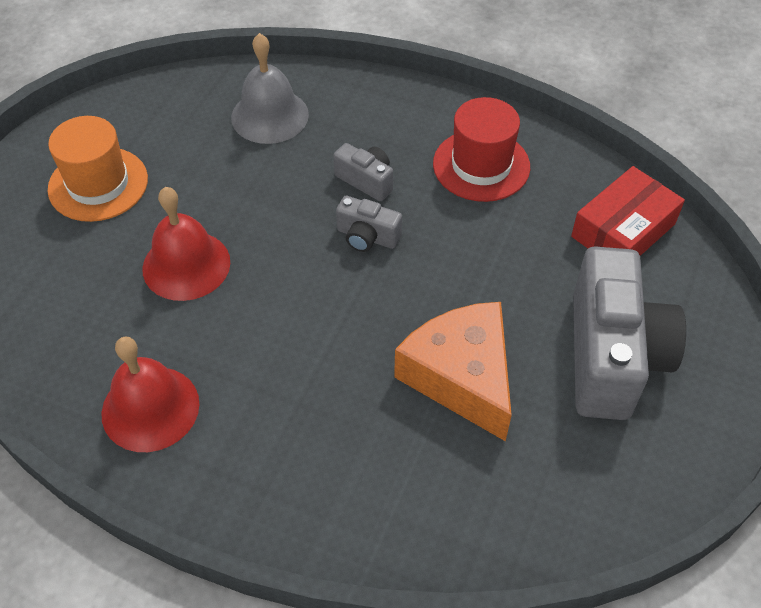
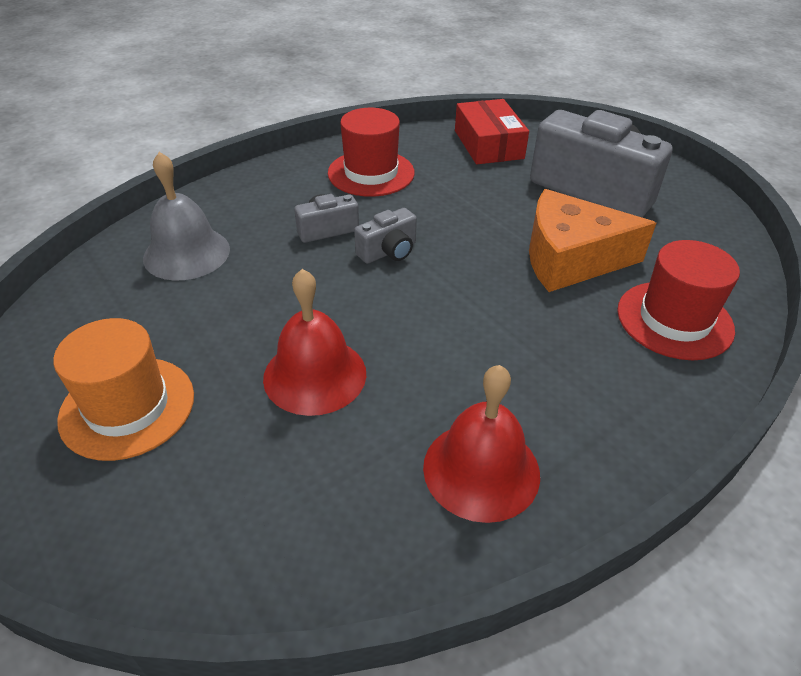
camera: 60 degrees left, 10 degrees down
(423, 494) = (674, 320): none -> red hat

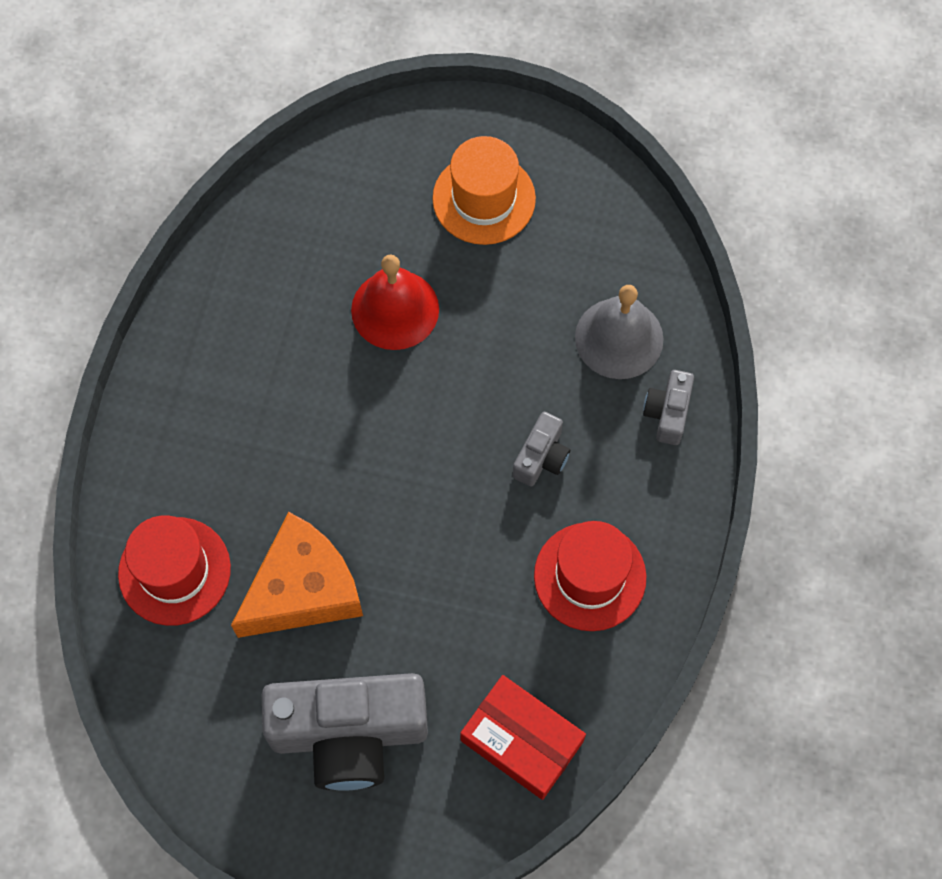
camera: 140 degrees right, 25 degrees up
(388, 251) = (462, 472): grey camera -> grey camera (667, 413)
(481, 470) = (230, 323): red bell -> none

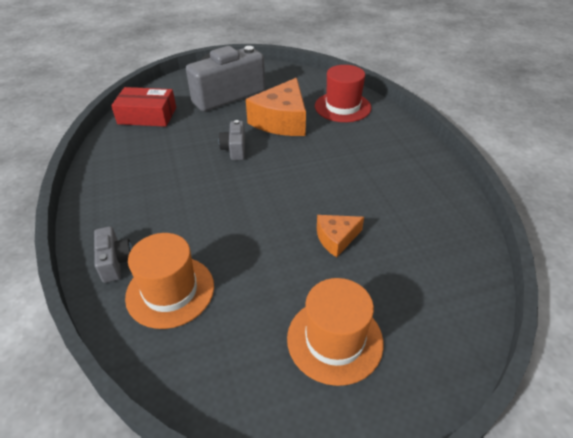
camera: 150 degrees right, 25 degrees down
(395, 309) = (336, 238): red bell -> orange cheese
(541, 457) = (192, 207): grey camera -> grey camera (235, 149)
(590, 576) = (137, 172): red hat -> none
(619, 338) = (170, 291): grey bell -> orange hat

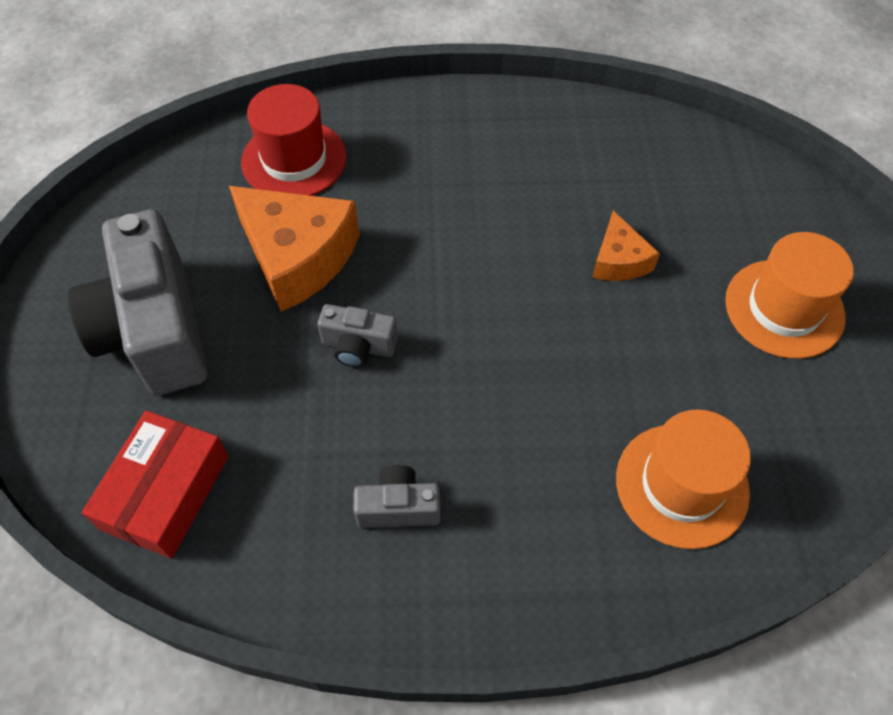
camera: 75 degrees left, 15 degrees up
(115, 262) = (607, 564): grey camera -> grey camera (398, 507)

